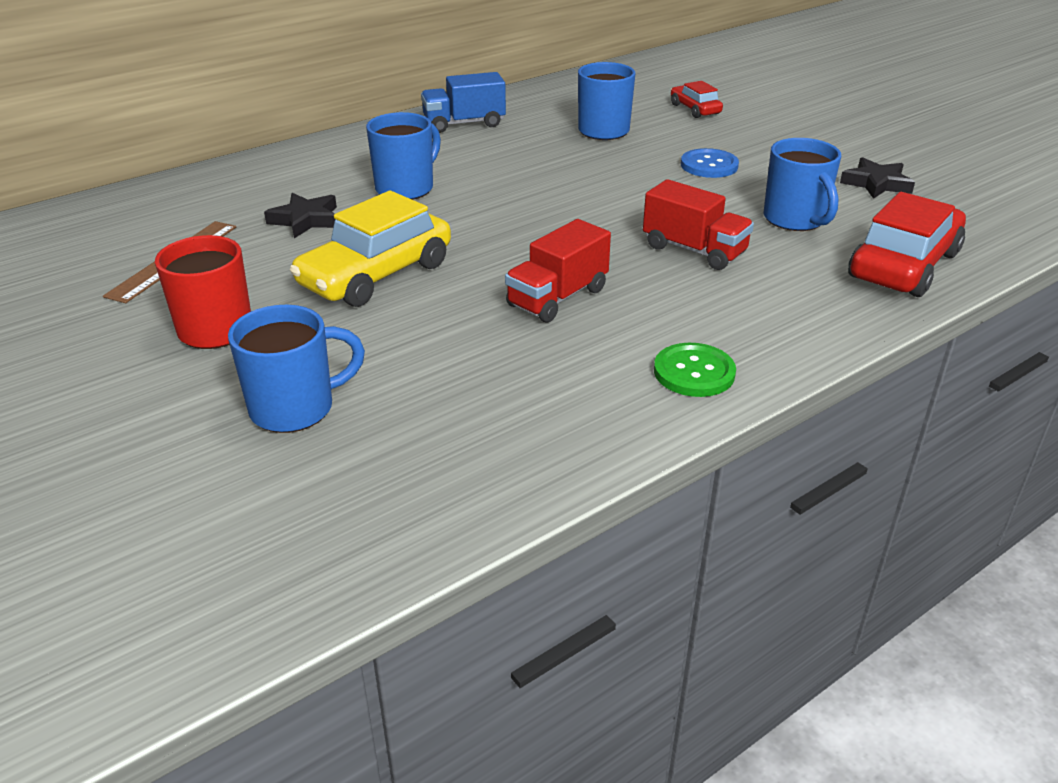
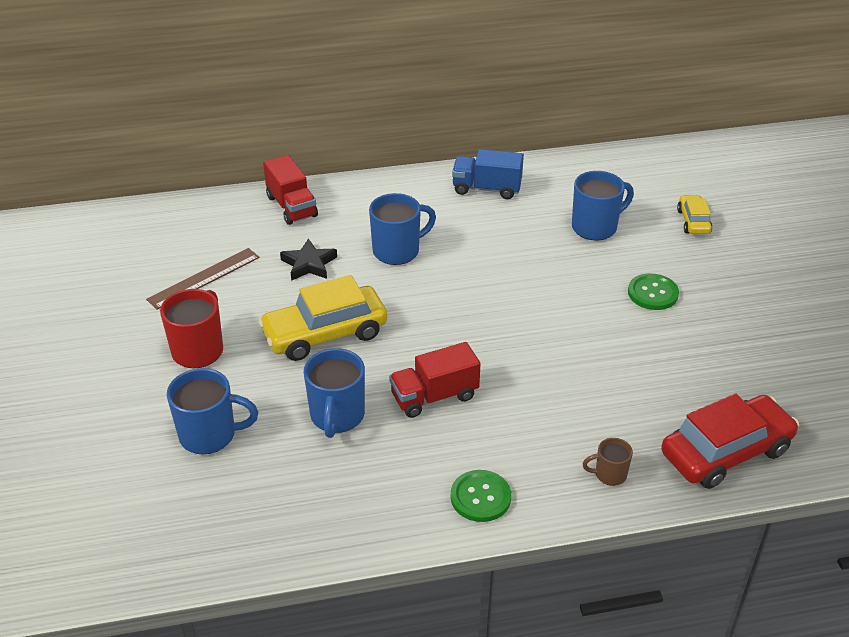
camera: 25 degrees right, 5 degrees up
(694, 250) = (569, 382): red truck -> red truck (291, 206)
(695, 109) = (693, 221): red car -> yellow car
(709, 165) = (652, 293): blue button -> green button
(795, 220) = (676, 376): blue mug -> blue mug (337, 416)
(811, 313) = (609, 474): none -> brown mug
(876, 184) = (782, 356): black star -> none

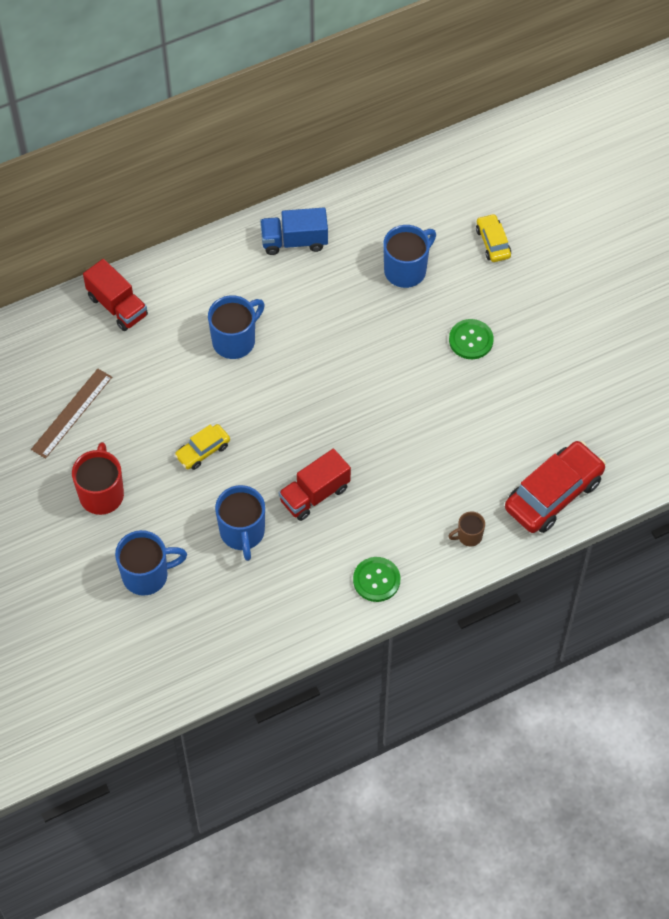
camera: 15 degrees left, 20 degrees up
(309, 264) = (160, 375): black star -> none
(325, 334) = (203, 451): yellow car -> yellow car, size x0.52

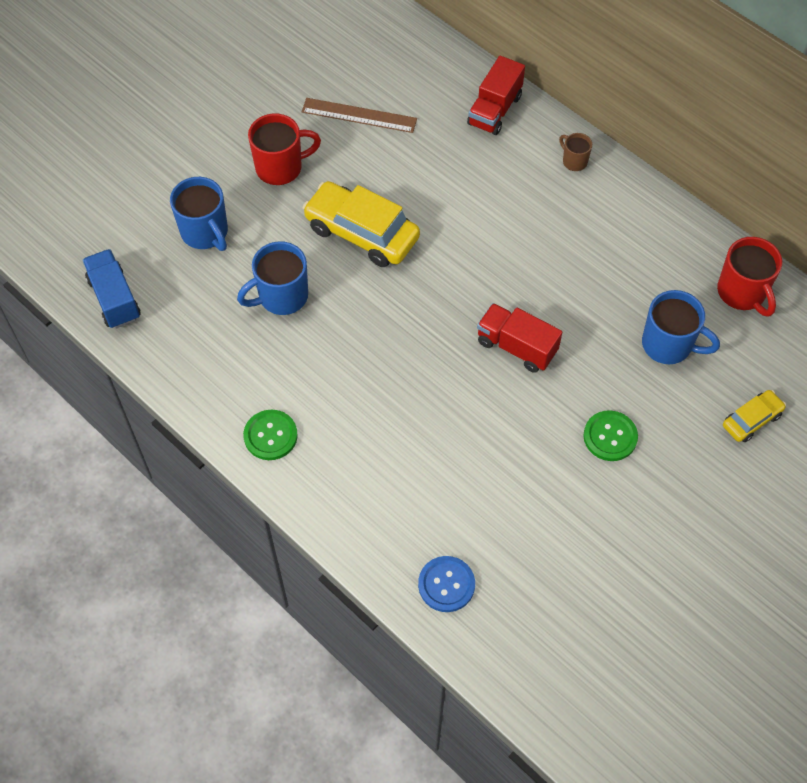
camera: 70 degrees right, 0 degrees up
(203, 451) = (362, 233): yellow car -> yellow car, size x1.91
(235, 340) = (502, 218): blue mug -> none
(294, 241) = (649, 230): blue truck -> blue truck (114, 299)
(314, 494) = (351, 346): red truck -> red truck (516, 346)
(380, 202) = (742, 293): none -> red mug
(469, 536) = (357, 511): brown mug -> brown mug (574, 161)
(553, 494) = (446, 584): red car -> blue button

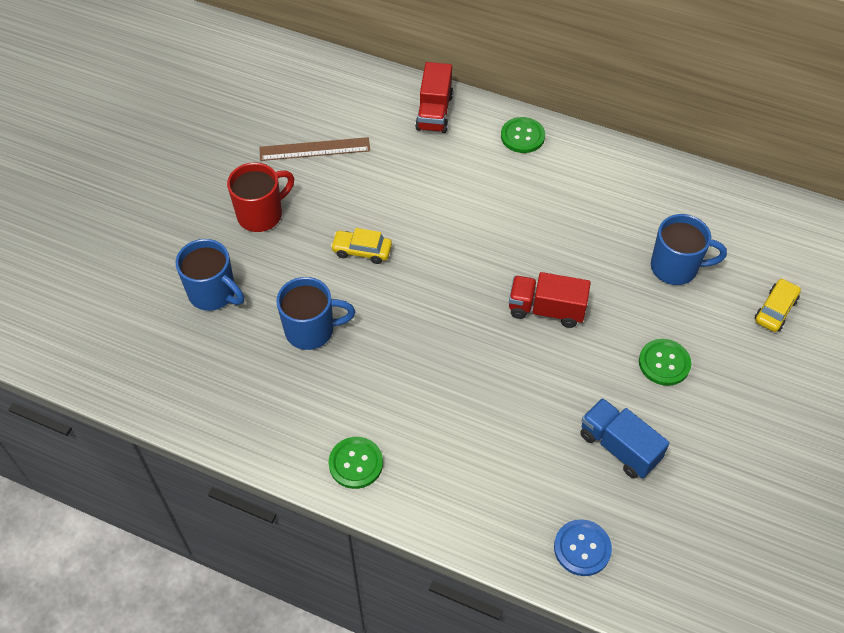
camera: 20 degrees left, 5 degrees down
(114, 299) = (148, 381): blue truck -> blue truck (619, 447)
(281, 296) = (311, 330): blue mug -> blue mug turned 135 degrees counterclockwise
(362, 233) = (362, 251): yellow car -> yellow car, size x0.52
(574, 161) = (522, 136): brown mug -> green button
(742, 293) = (715, 205): red mug -> none

